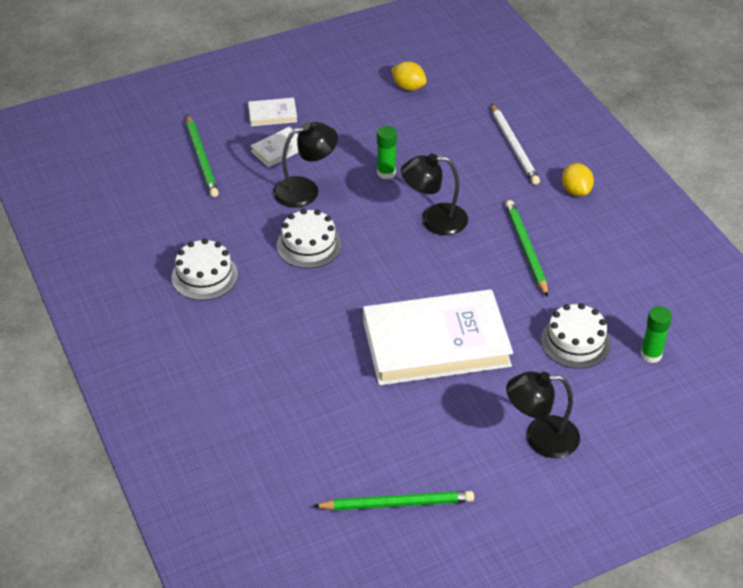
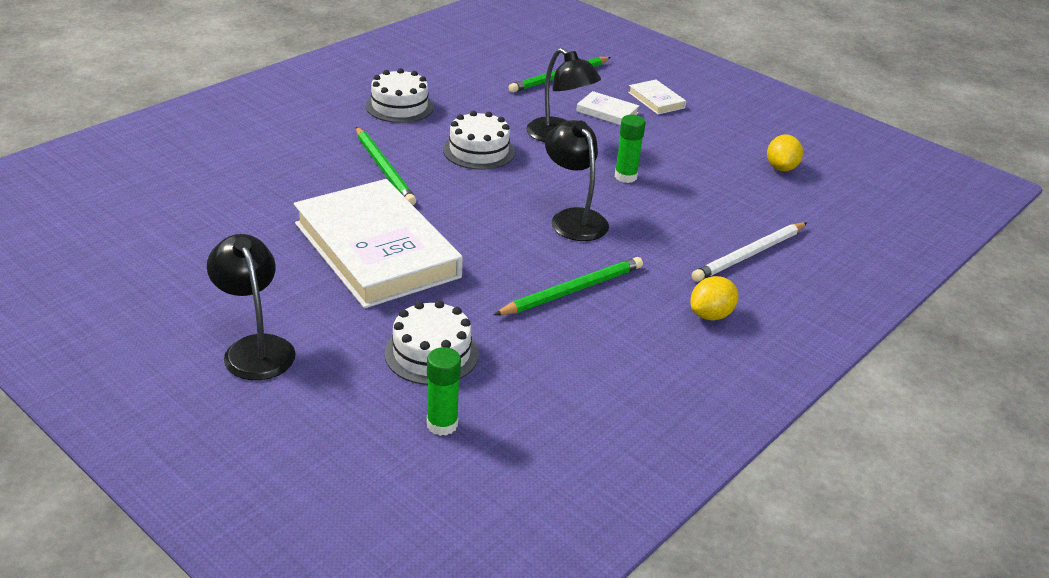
camera: 65 degrees right, 10 degrees down
(397, 503) = (128, 262): green pencil -> green pencil (384, 169)

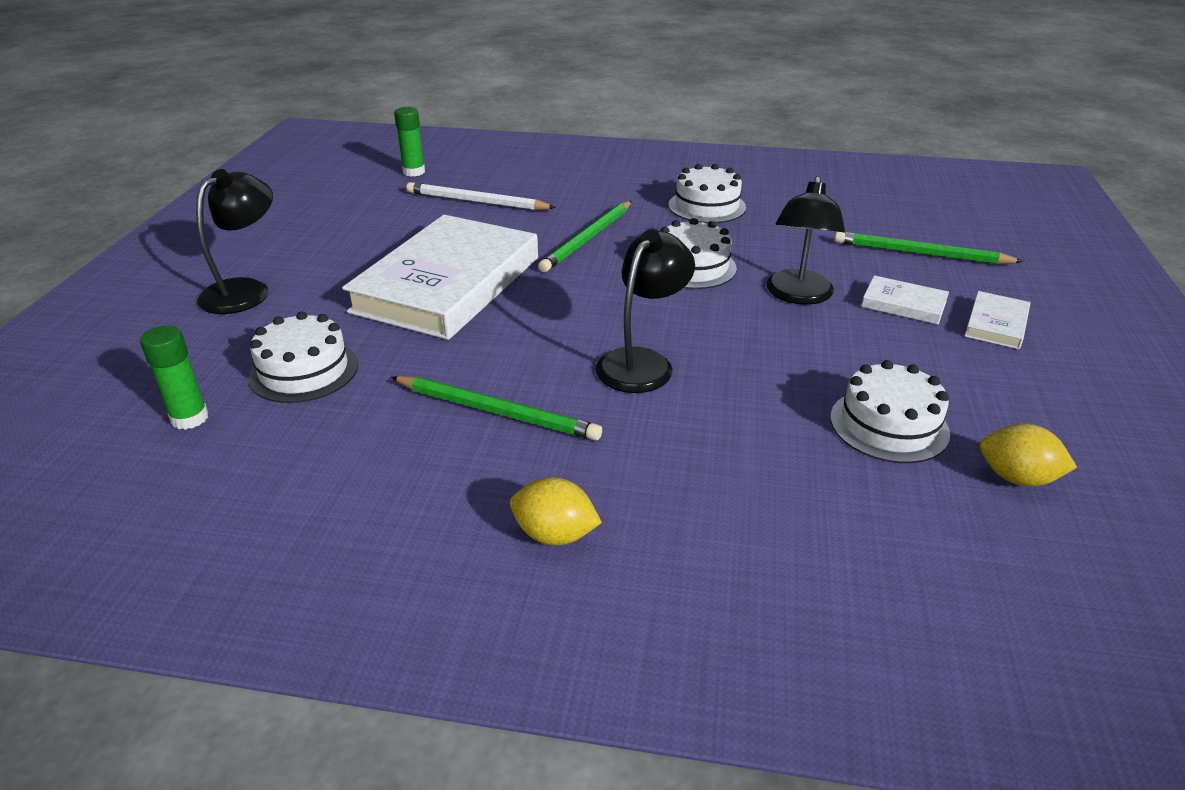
camera: 60 degrees right, 0 degrees up
(607, 112) = (903, 304): white book -> white book turned 60 degrees counterclockwise
(625, 177) = (782, 364): green glue stick -> green glue stick (414, 172)
(711, 176) = (889, 425): none -> white cake
(749, 255) = (741, 522): white pencil -> white pencil (476, 201)
(781, 168) = (1016, 478): yellow lemon -> yellow lemon turned 45 degrees clockwise

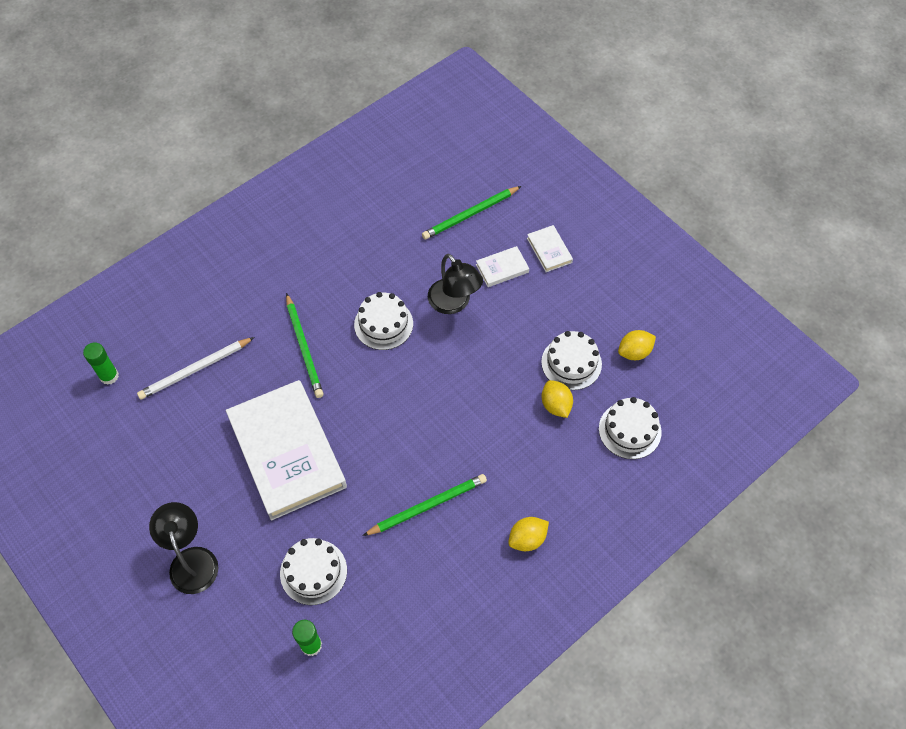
camera: 50 degrees left, 25 degrees up
(642, 362) = (445, 417): black lamp -> none
(707, 206) = (326, 259): white cake -> white cake (629, 430)
(805, 445) = (555, 405): none -> yellow lemon

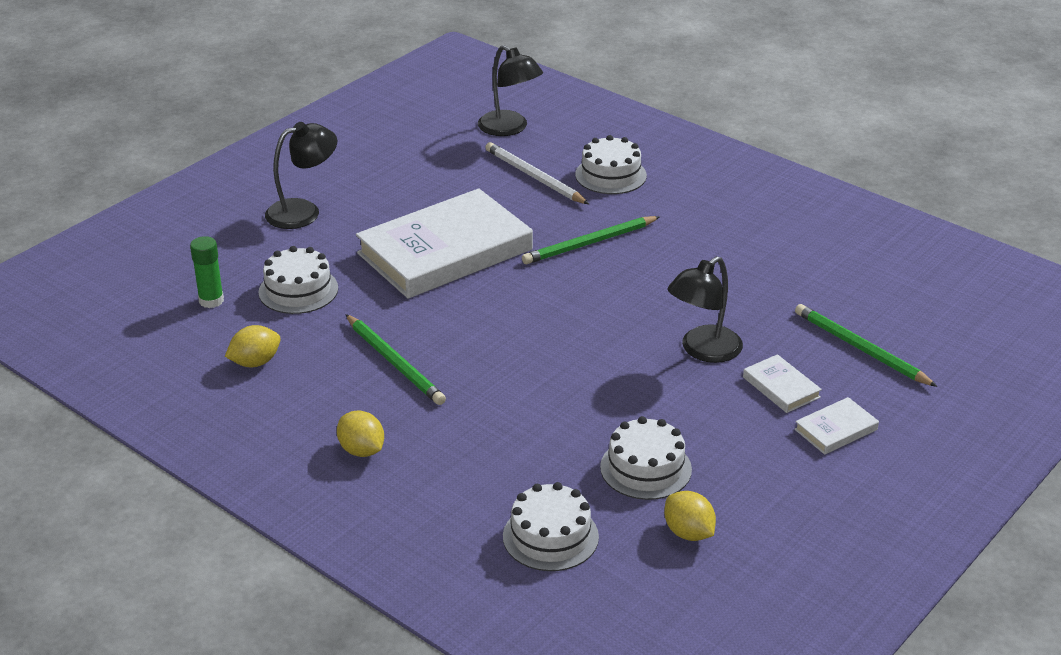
camera: 80 degrees right, 25 degrees down
(109, 376) = (509, 128): green glue stick -> black lamp
(383, 324) = (646, 297): white cake -> white cake (610, 175)
(555, 405) = (570, 459): yellow lemon -> yellow lemon (255, 362)

